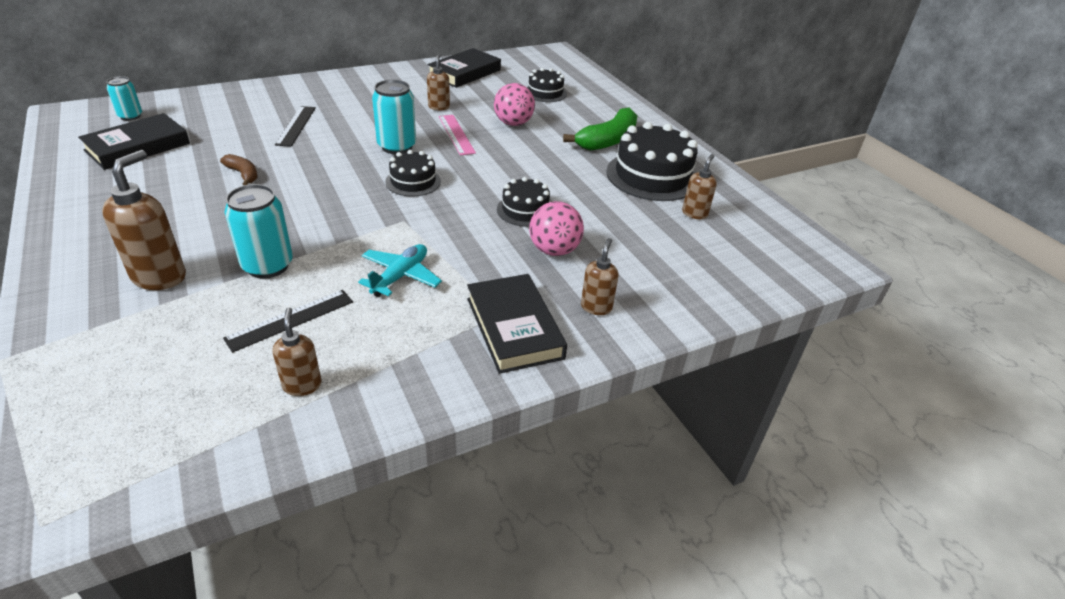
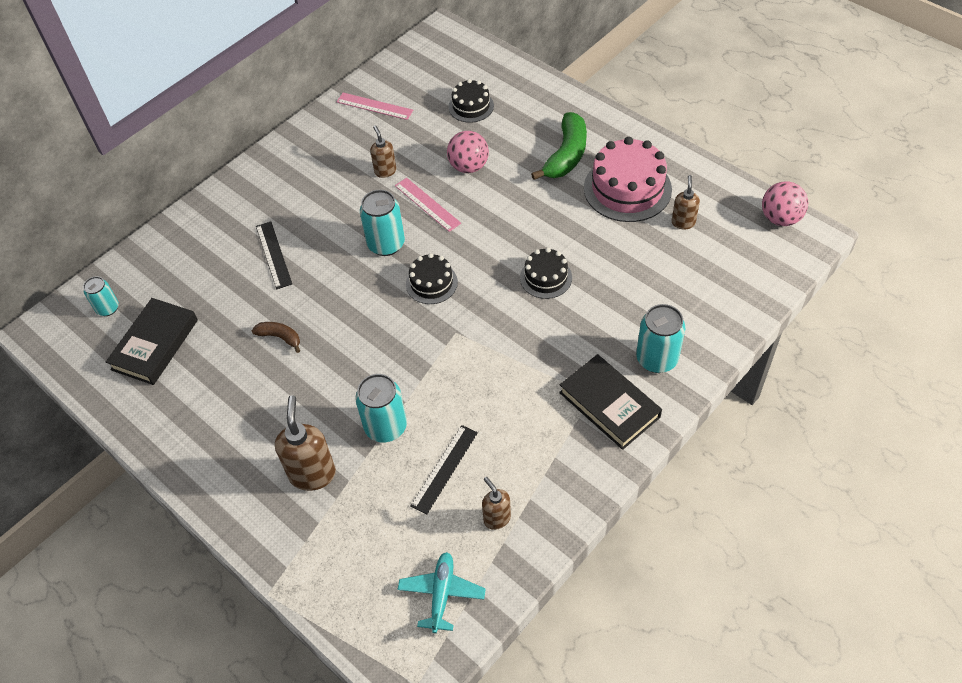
camera: 15 degrees left, 15 degrees up
(400, 276) = (495, 392): turquoise plane -> turquoise plane (441, 594)
(464, 73) = (374, 106): black book -> pink ruler
(554, 250) = (594, 314): pink ball -> pink ball (780, 218)
(596, 307) = (657, 359): brown soap dispenser -> turquoise can
(652, 176) = (627, 189): black cake -> pink cake

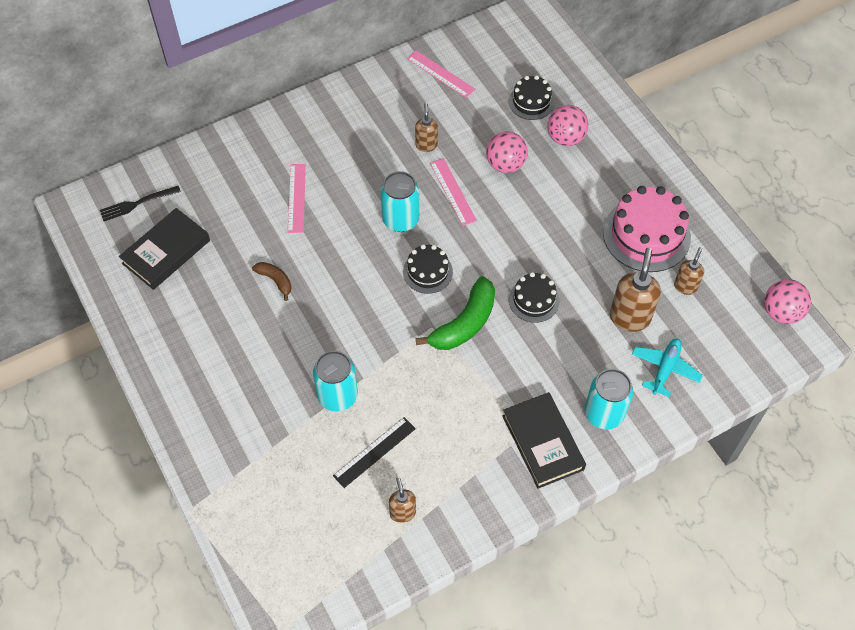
camera: 15 degrees right, 5 degrees up
(108, 308) = (137, 204): turquoise can -> black fork
(273, 255) = (296, 198): black ruler -> pink ruler
(312, 474) = (260, 417): brown soap dispenser -> brown soap dispenser (630, 317)
(441, 594) = (331, 562): turquoise plane -> turquoise plane (665, 369)
(516, 128) = (565, 138): none -> pink ball
(566, 155) = (602, 181): green banana -> green banana (464, 323)

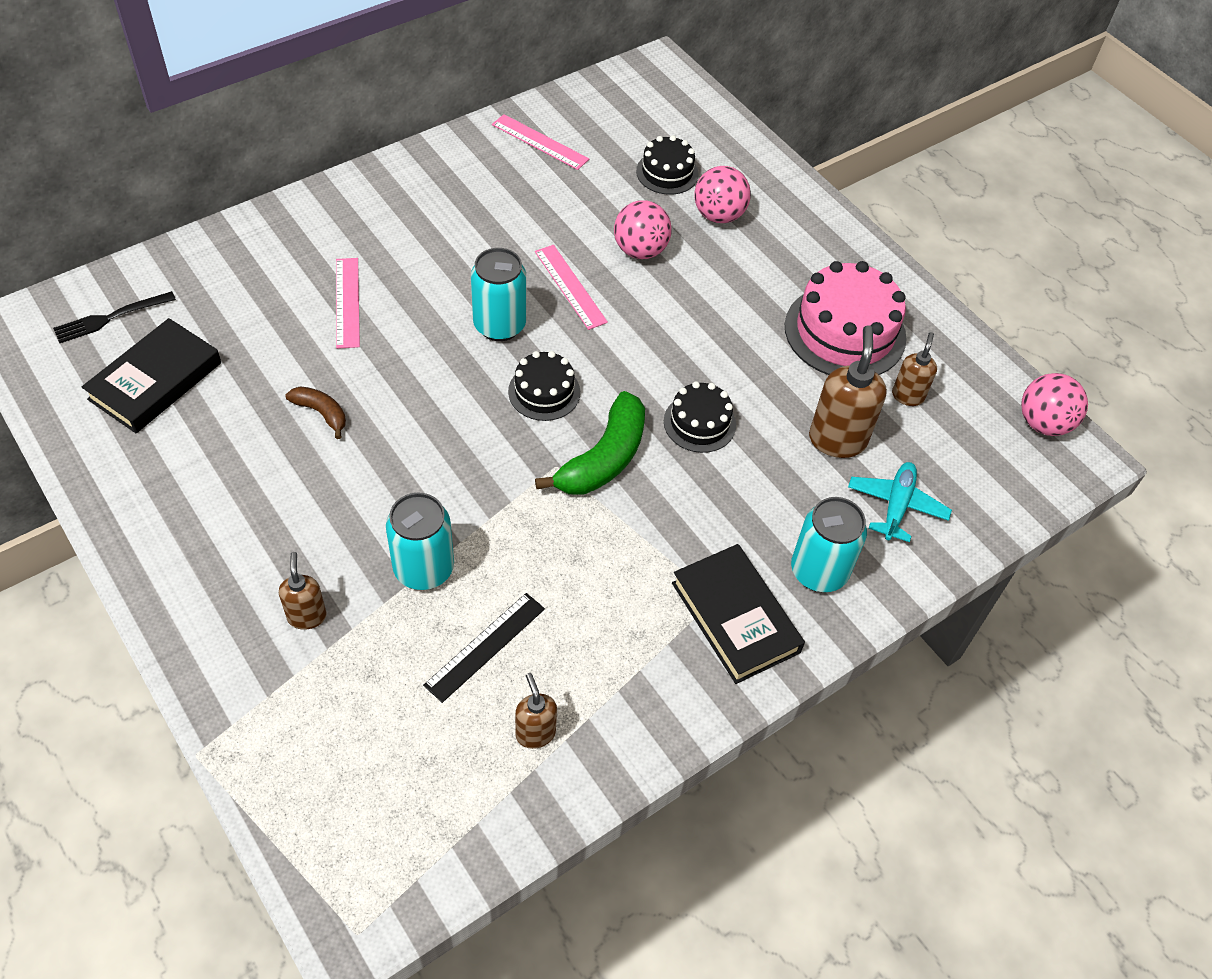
camera: 10 degrees left, 5 degrees down
(426, 145) = (528, 229): brown soap dispenser -> brown soap dispenser (307, 616)

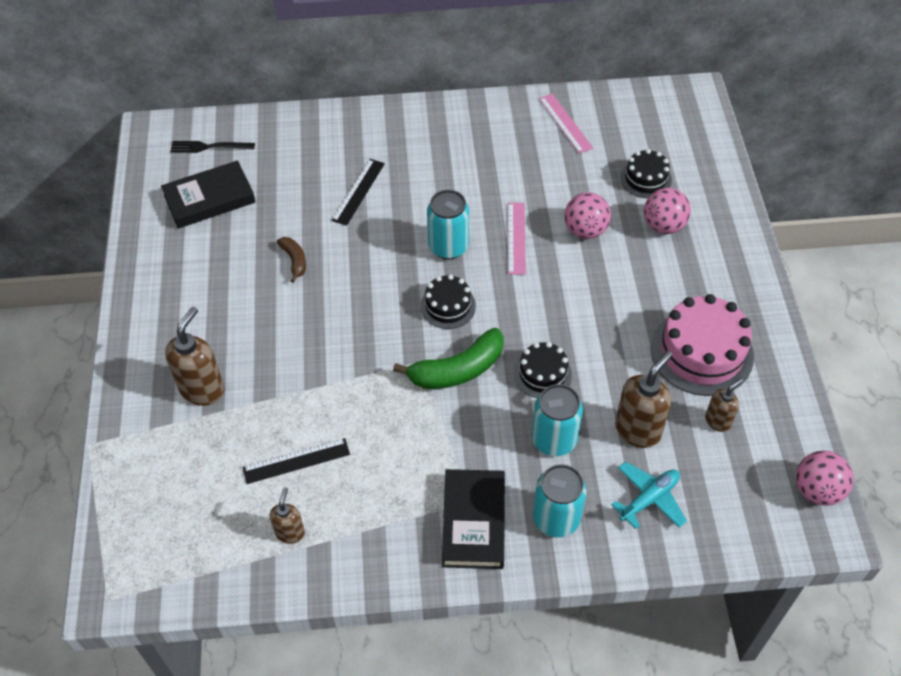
camera: 35 degrees right, 0 degrees up
(307, 616) = (203, 389): brown soap dispenser -> brown soap dispenser, size x1.71
(347, 302) = (358, 191): pink ruler -> black ruler
(424, 569) = (291, 392): turquoise can -> turquoise can (554, 440)

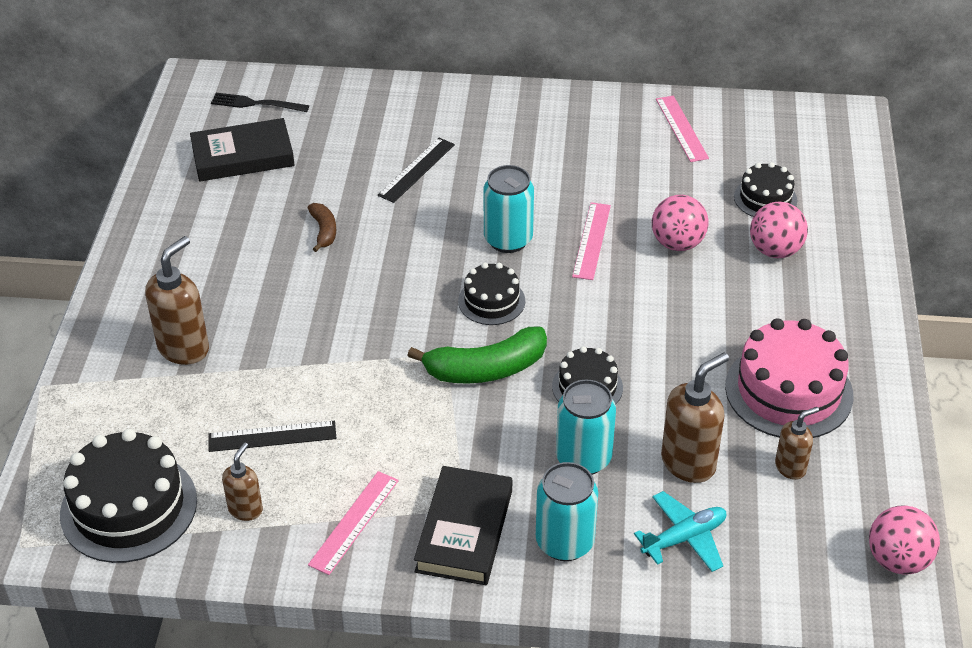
camera: 10 degrees right, 10 degrees down
(191, 547) = (129, 507): none -> black cake
(382, 529) = (354, 522): none -> pink ruler

